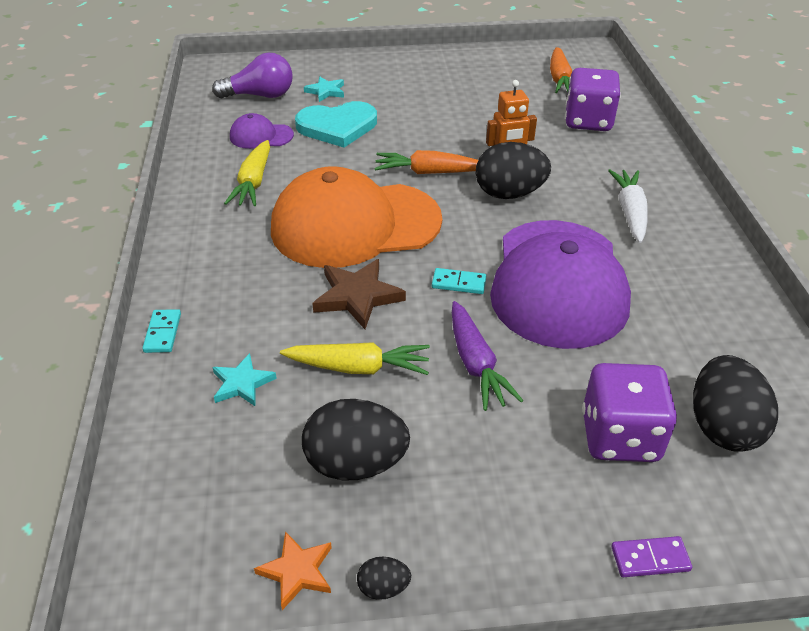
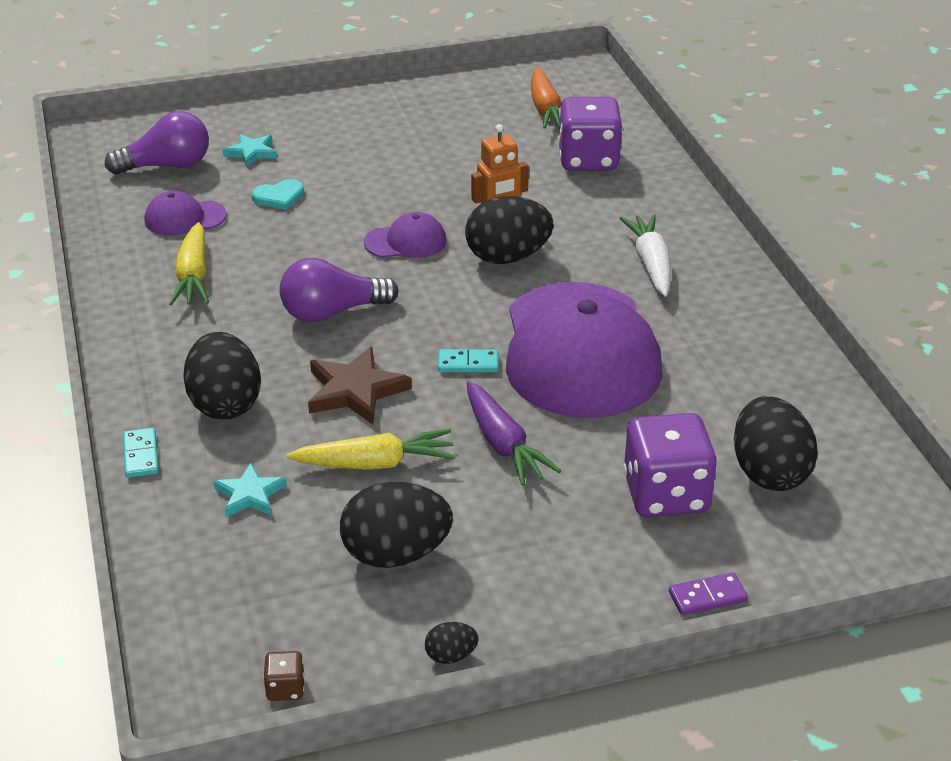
camera: 10 degrees left, 5 degrees down
(216, 599) = (285, 688): none -> brown dice
(246, 295) = (225, 404): none -> black egg
(297, 571) = (360, 655): orange star -> none
(337, 127) = (279, 197): turquoise heart -> turquoise heart, size x0.51
(355, 225) = (332, 312): orange cap -> purple light bulb
(428, 172) = (406, 242): orange carrot -> purple cap

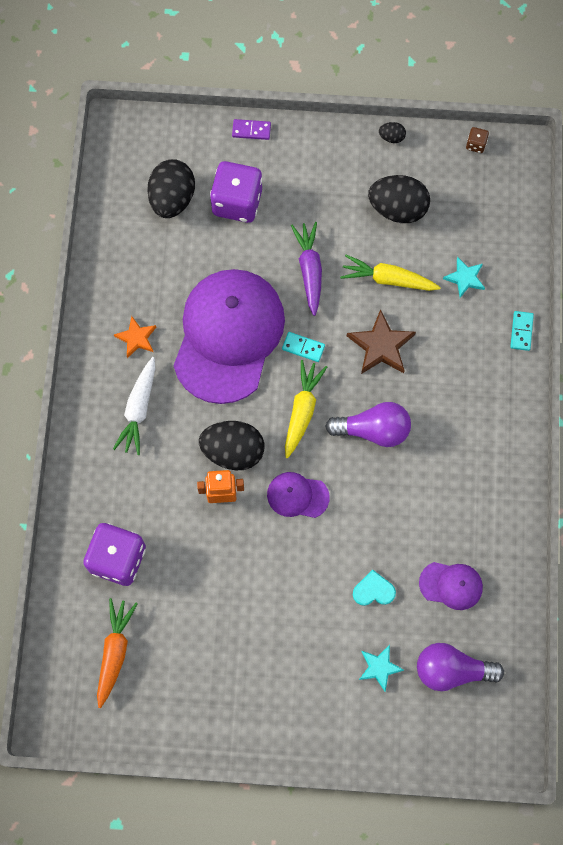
camera: 160 degrees left, 35 degrees up
(193, 276) = (458, 505): yellow carrot -> yellow carrot (302, 411)
(225, 404) = (463, 360): black egg -> none
(703, 320) = (136, 338): none -> orange star

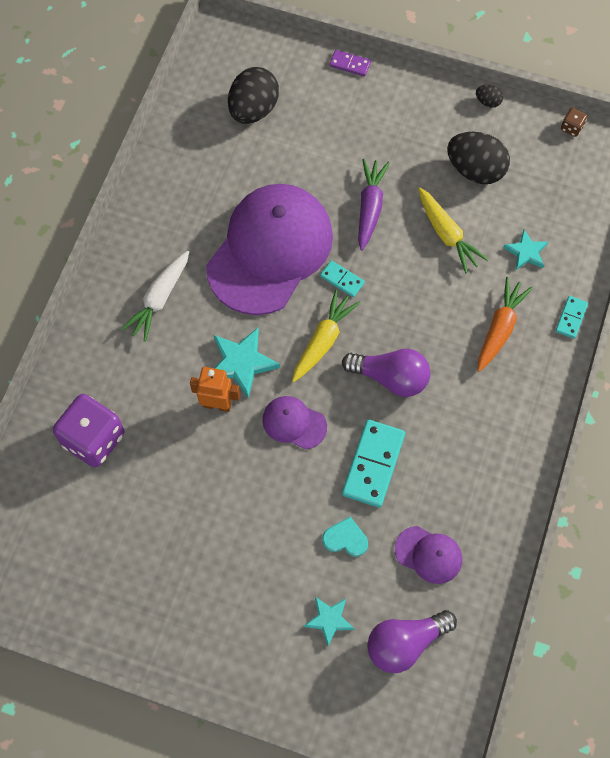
camera: 15 degrees right, 5 degrees down
(115, 652) = (61, 531): orange carrot -> orange carrot (500, 328)
(136, 338) = (178, 231): orange star -> none
(233, 451) = (241, 363): black egg -> turquoise star
(237, 202) = (316, 127): purple dice -> none
(379, 515) = (373, 464): none -> turquoise domino
(381, 346) = (421, 297): brown star -> none
(388, 279) = (447, 234): yellow carrot -> yellow carrot turned 150 degrees counterclockwise
(451, 670) = (405, 643): purple light bulb -> purple light bulb turned 45 degrees counterclockwise

